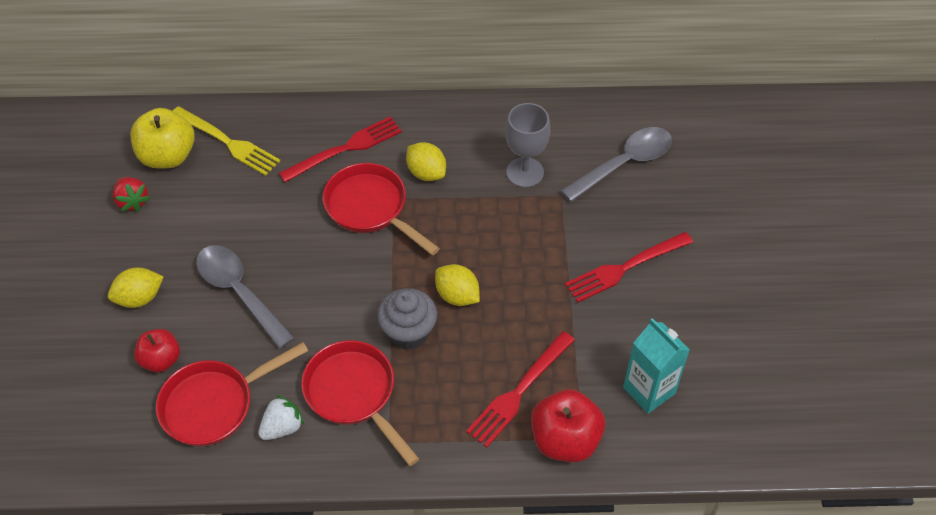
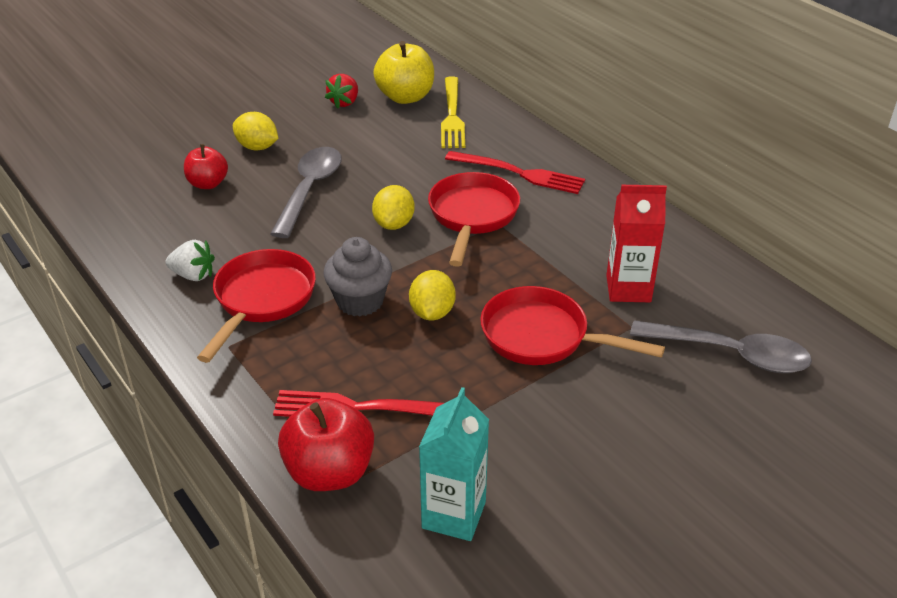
camera: 55 degrees right, 15 degrees down
(214, 404) = (187, 229): red pan -> red pan (542, 337)
(426, 173) = (550, 229): yellow lemon -> yellow lemon (394, 224)
(525, 172) = (628, 289): grey goblet -> red carton
(624, 268) = (595, 418): red fork -> none

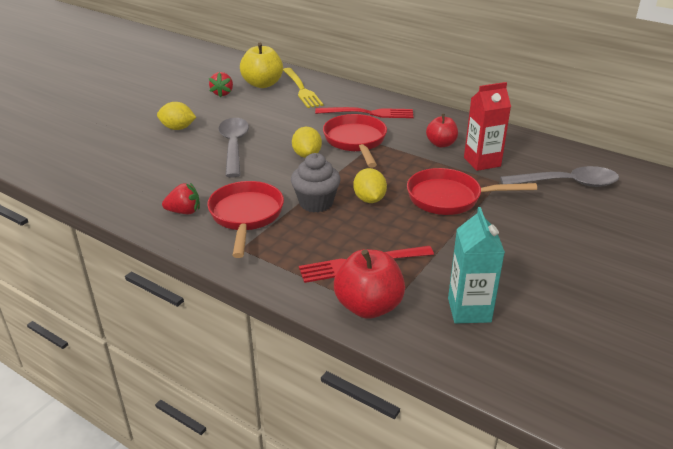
camera: 20 degrees left, 5 degrees down
(193, 275) = (184, 211): white strawberry -> red strawberry
(208, 184) = (156, 155): red apple -> red apple (441, 144)

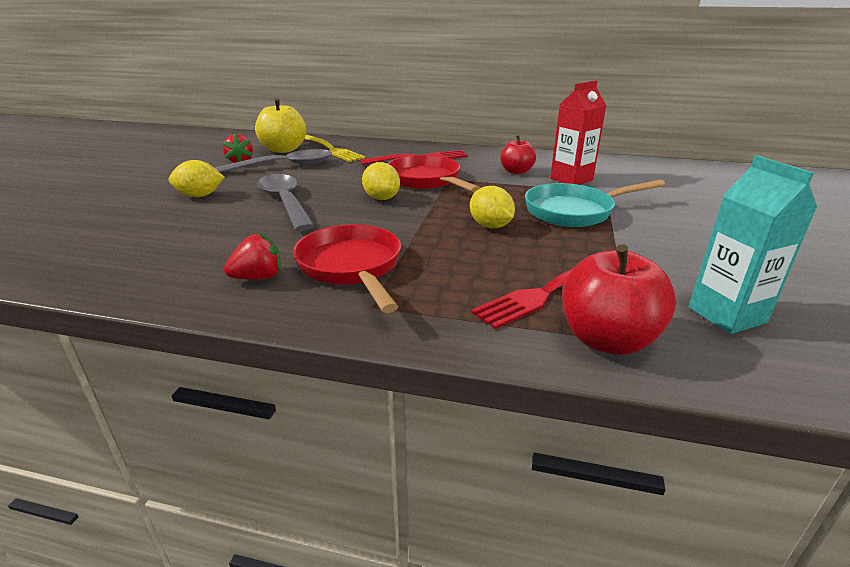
camera: 20 degrees left, 5 degrees down
(316, 203) = (431, 239): grey cupcake -> none
(449, 198) = (574, 211): red pan -> turquoise pan
(567, 183) = (668, 184): grey spoon -> grey spoon (285, 166)

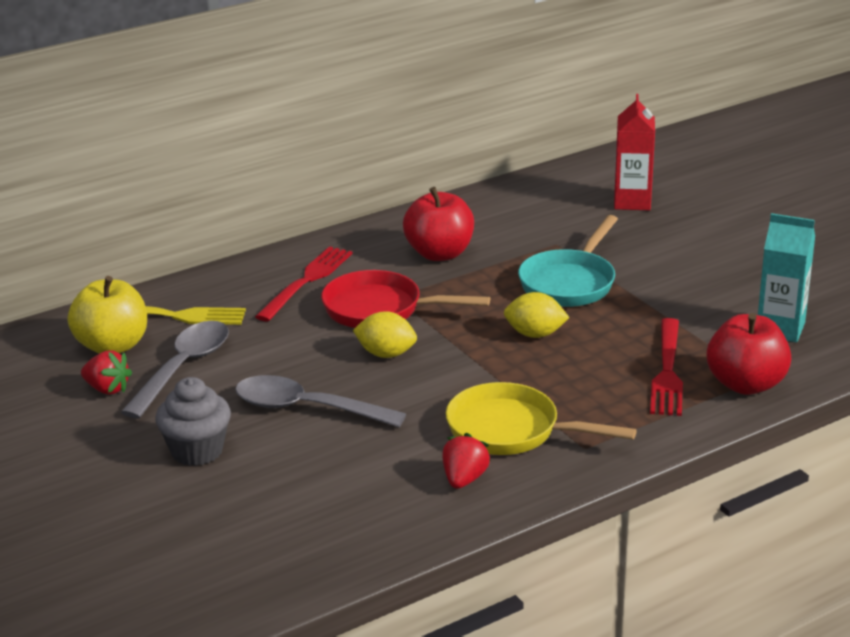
camera: 45 degrees left, 0 degrees up
(200, 196) = (197, 451): yellow lemon -> grey cupcake
(351, 267) = (511, 431): red pan -> yellow pan
(516, 171) = (439, 254): red apple -> red apple, size x1.57
(571, 179) = (505, 241): red carton -> red carton (632, 202)

